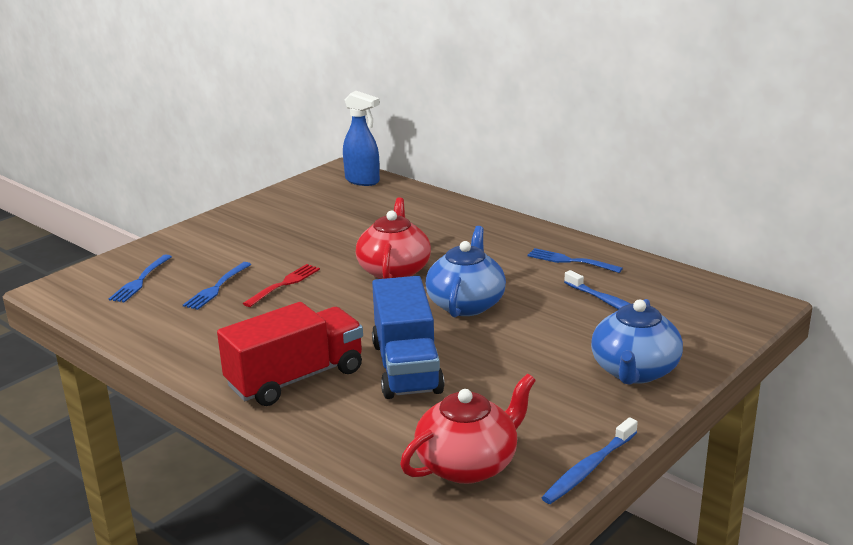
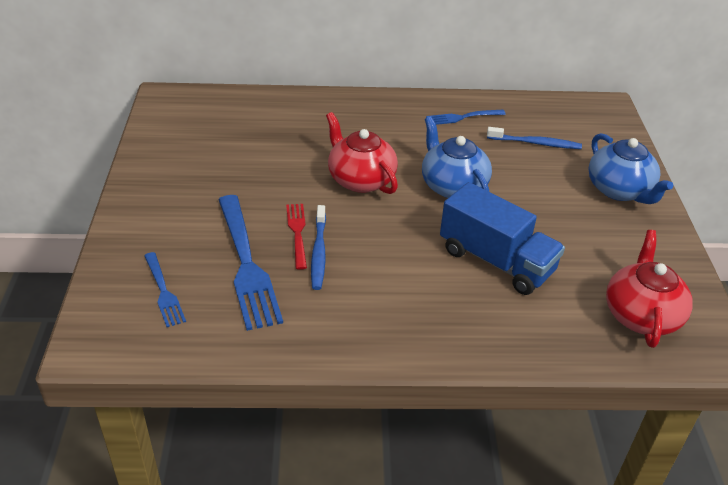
camera: 45 degrees left, 15 degrees up
(217, 287) = (246, 263): blue fork -> blue fork, size x1.89
(296, 378) = (441, 314): red truck -> none
(362, 181) = (202, 101): blue spray bottle -> none
(589, 468) = (698, 276): blue toothbrush -> blue toothbrush (319, 252)

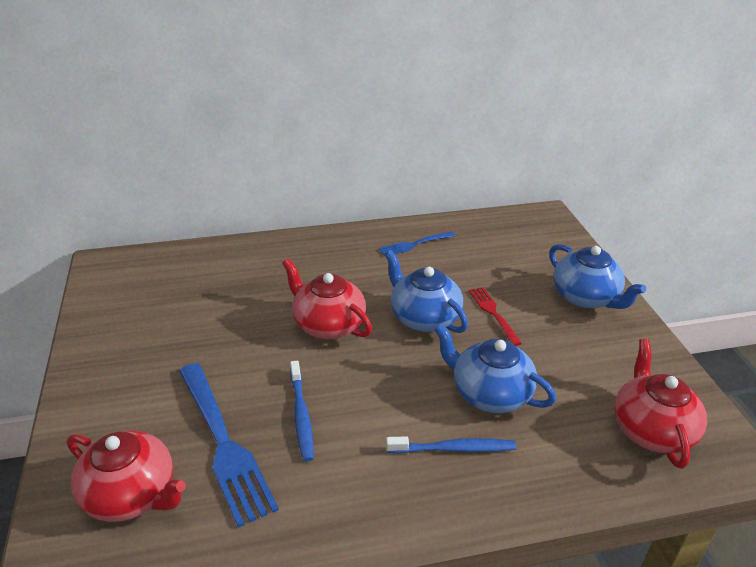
camera: 10 degrees left, 5 degrees down
(163, 291) = (131, 495): blue fork -> red teapot
(297, 233) = (273, 396): red fork -> red fork (493, 314)
(496, 261) = (490, 393): blue truck -> blue teapot
(535, 143) = (492, 261): blue toothbrush -> blue toothbrush (454, 449)

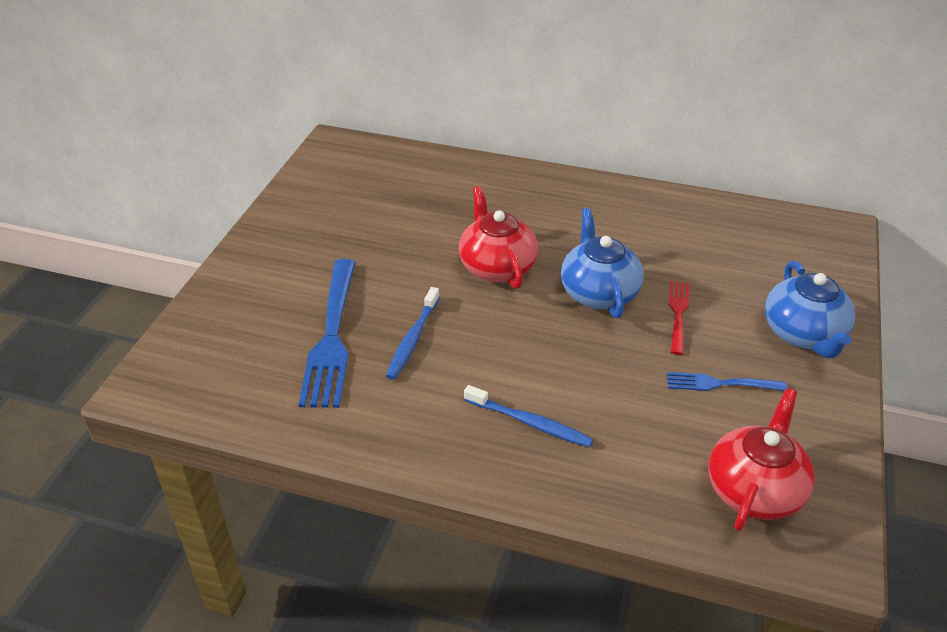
camera: 30 degrees right, 5 degrees up
(131, 495) = (236, 348): red teapot -> none
(415, 244) = (650, 215): blue fork -> blue fork (721, 383)
(490, 393) = (607, 389): blue teapot -> none

